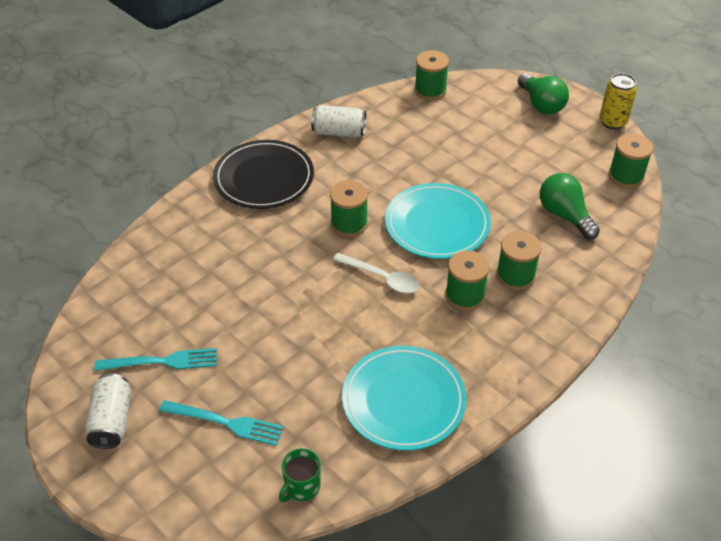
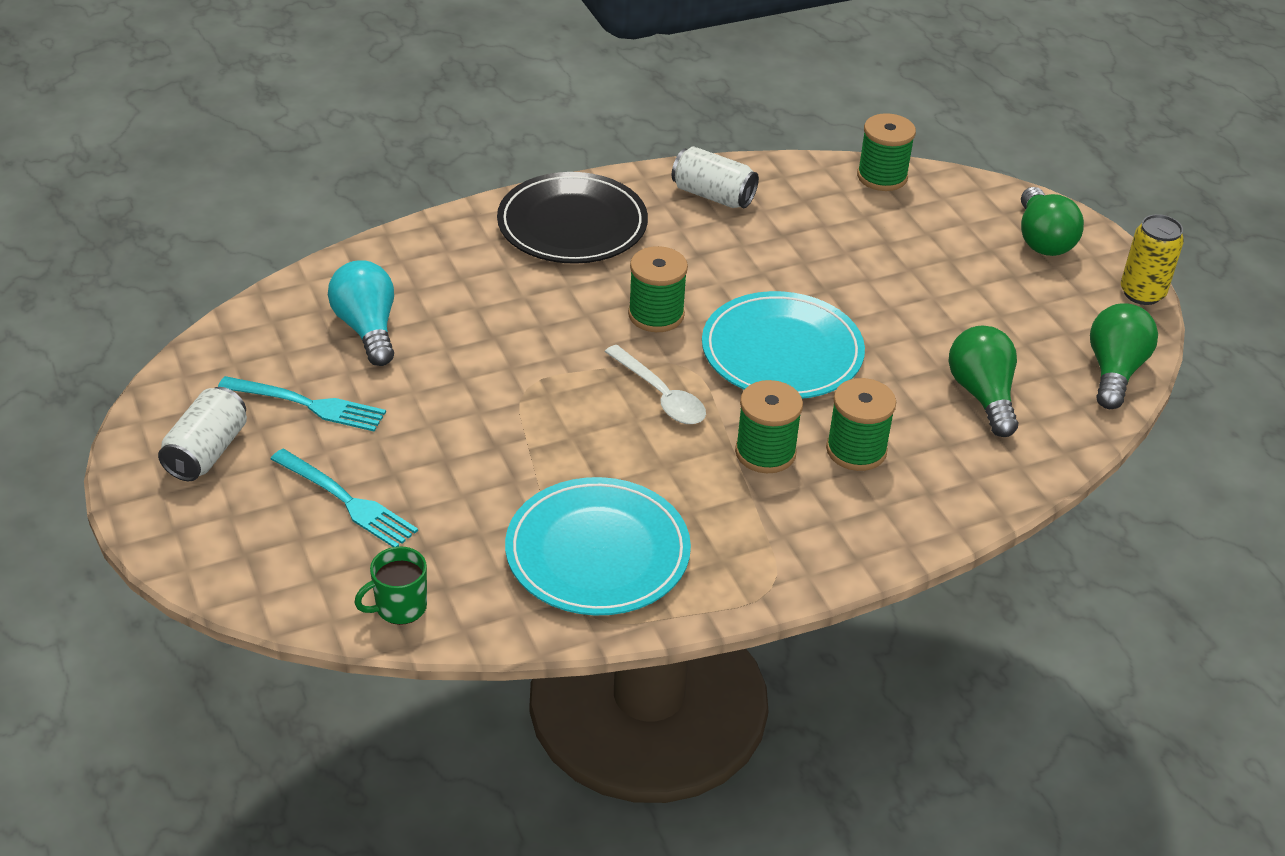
camera: 20 degrees right, 5 degrees down
(172, 293) = (367, 328): none -> turquoise light bulb
(626, 176) = (1114, 371): green spool -> green light bulb

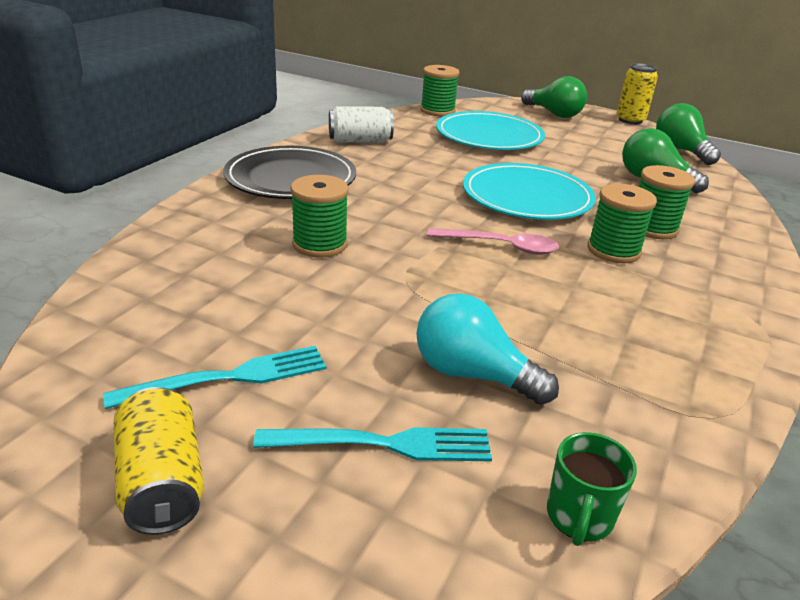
camera: 40 degrees left, 10 degrees down
(207, 452) = (162, 482): white can -> yellow can
(367, 328) = (211, 294): turquoise light bulb -> turquoise light bulb (472, 374)
(597, 552) = (636, 365): turquoise plate -> turquoise plate (489, 136)
(656, 315) = (423, 205): green spool -> green spool (320, 244)
(660, 395) = (501, 246): white spoon -> pink spoon

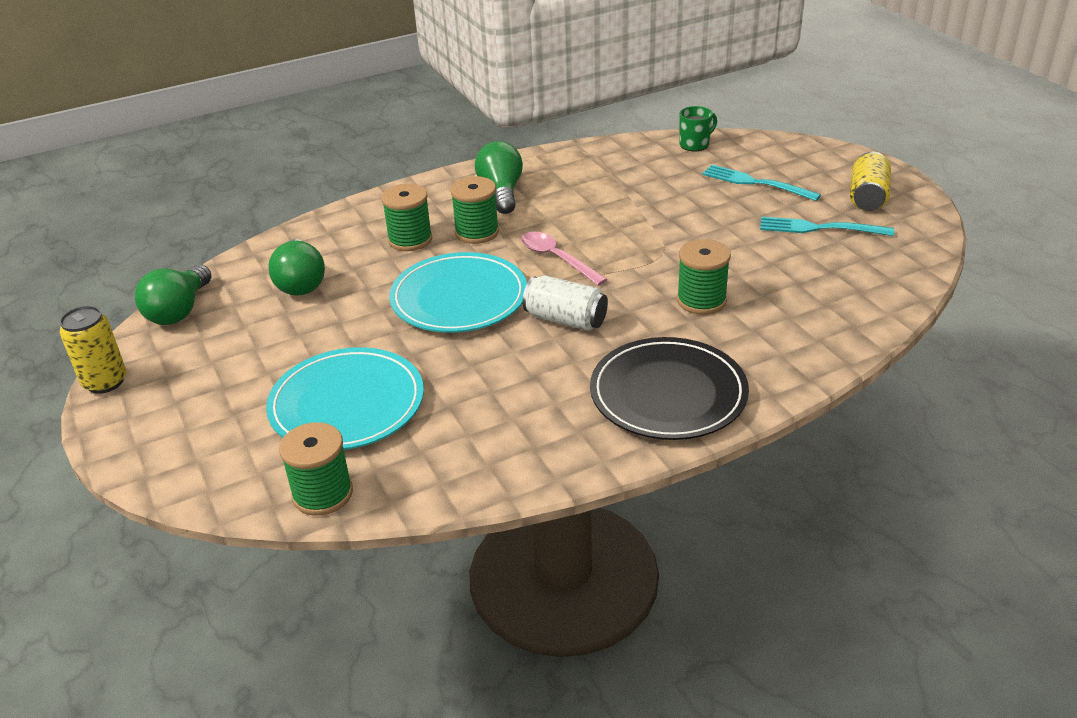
camera: 140 degrees left, 5 degrees up
(360, 141) = (523, 445): white can -> white can (565, 320)
(472, 374) = (681, 195): turquoise light bulb -> none
(554, 114) = (172, 430): green light bulb -> green light bulb (501, 192)

